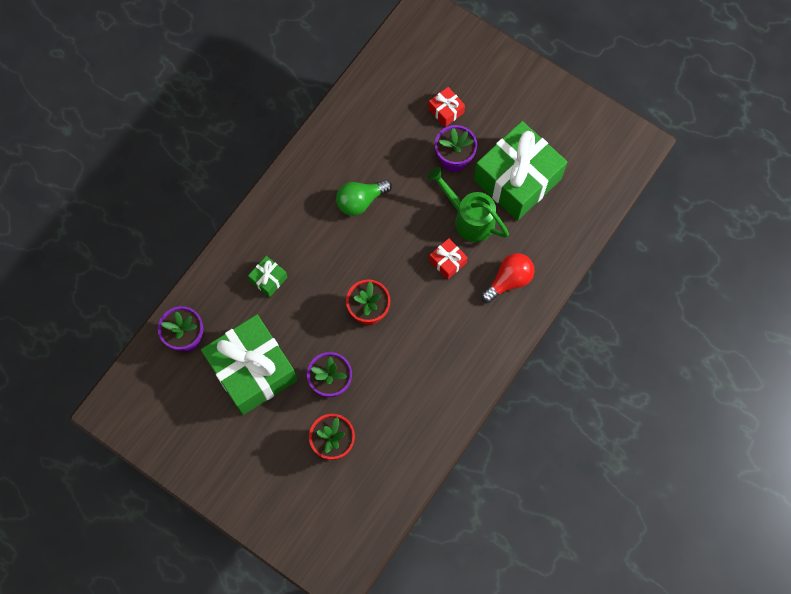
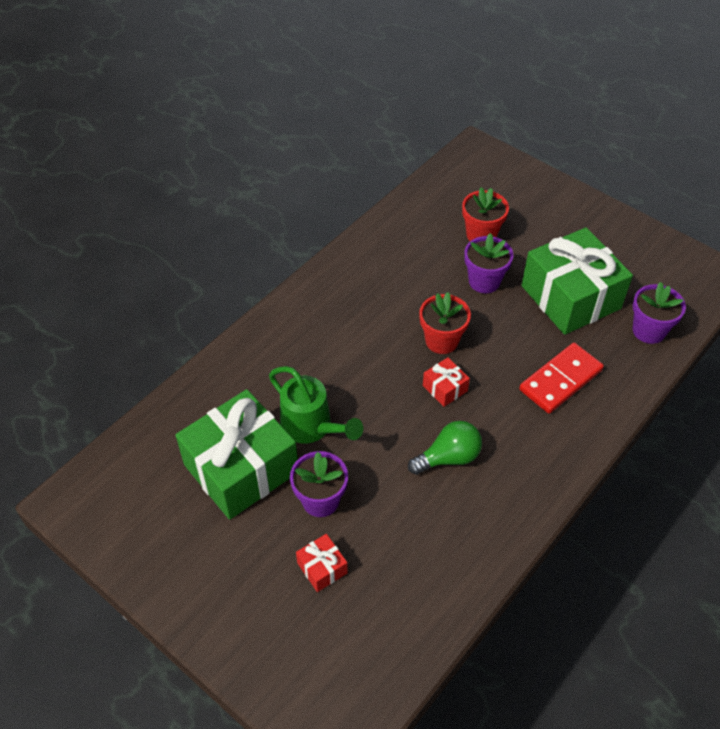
camera: 175 degrees left, 20 degrees down
(268, 279) = (560, 380): green gift -> red domino
(447, 262) = (345, 383): red gift -> red gift (445, 388)
(509, 280) = (276, 359): red light bulb -> none

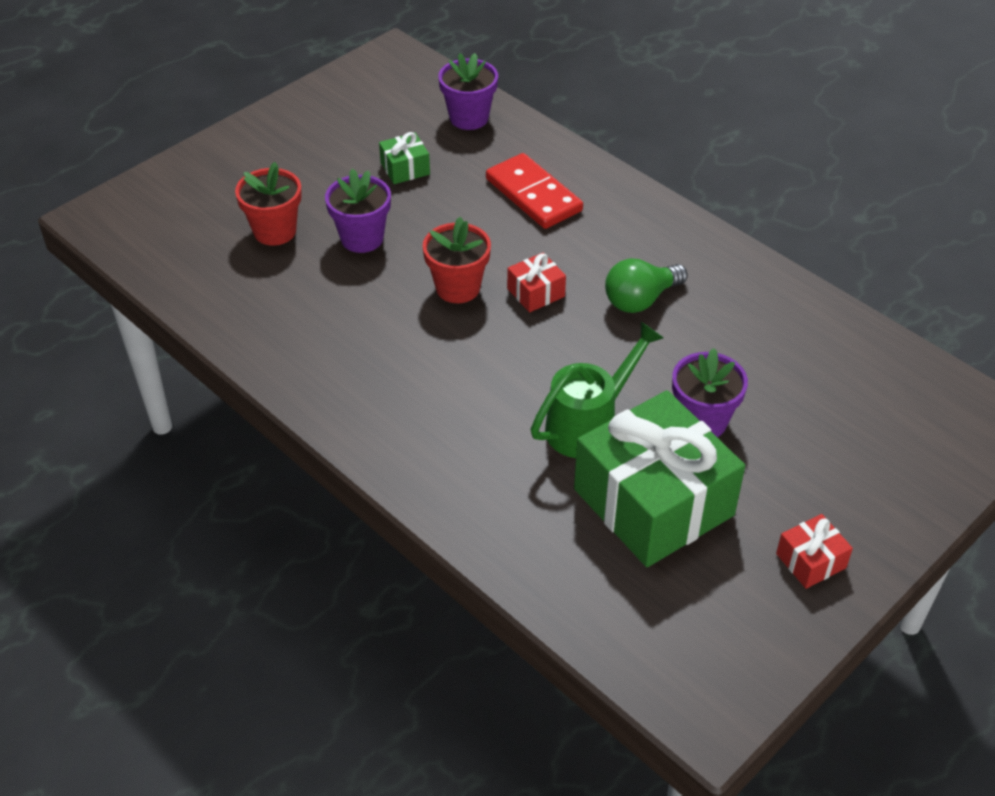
camera: 85 degrees left, 5 degrees down
(322, 568) = (797, 424): red gift -> red gift (810, 561)
(448, 457) = (640, 300): green light bulb -> green light bulb turned 105 degrees counterclockwise
(570, 297) = (405, 169): green gift -> green gift, size x0.42

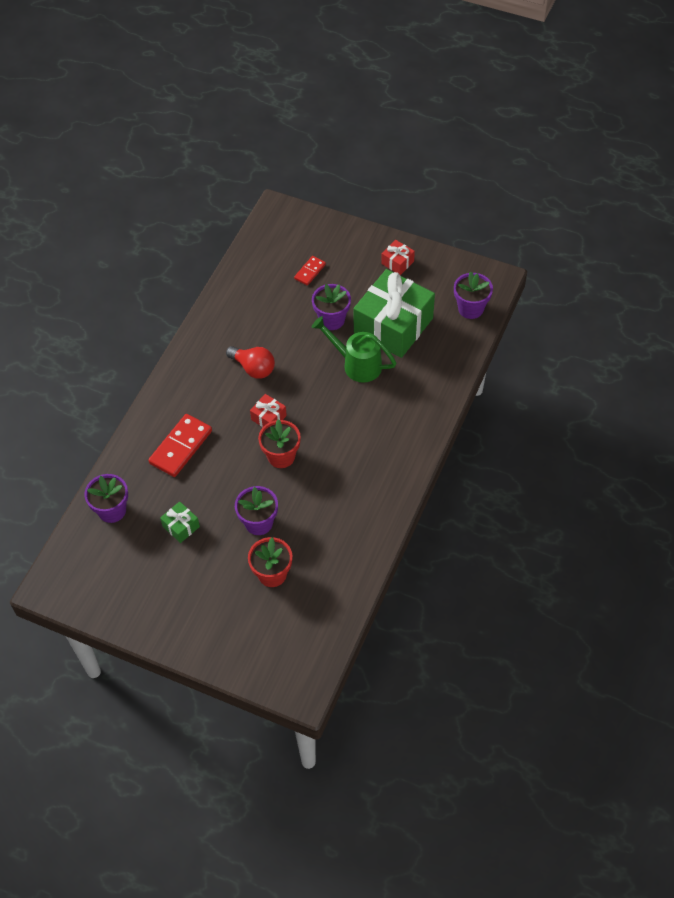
camera: 110 degrees left, 10 degrees up
(640, 300) = (253, 368): green light bulb -> red light bulb
(645, 639) = (470, 308): none -> purple flower pot
(828, 424) = (310, 272): none -> red domino

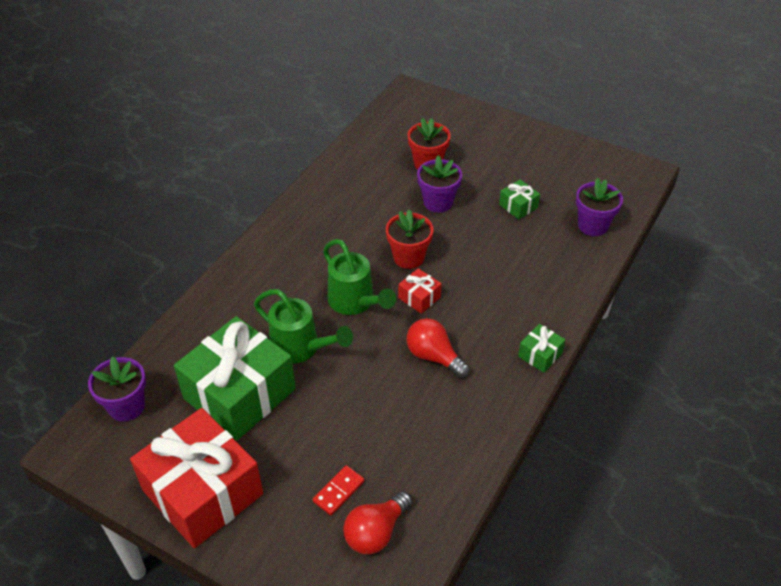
camera: 175 degrees left, 10 degrees down
(171, 378) = (540, 355): none -> green gift
(181, 447) = (523, 277): red domino -> none
(283, 252) = (376, 532): none -> red light bulb
(321, 408) = (355, 302): none -> green watering can
(332, 320) = (321, 411): purple flower pot -> none
(397, 262) = (202, 492): red gift -> red gift, size x2.40

